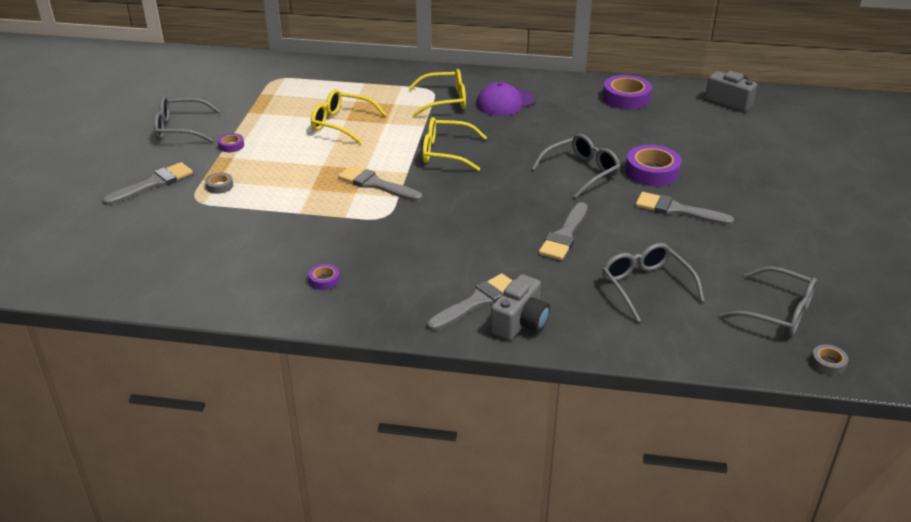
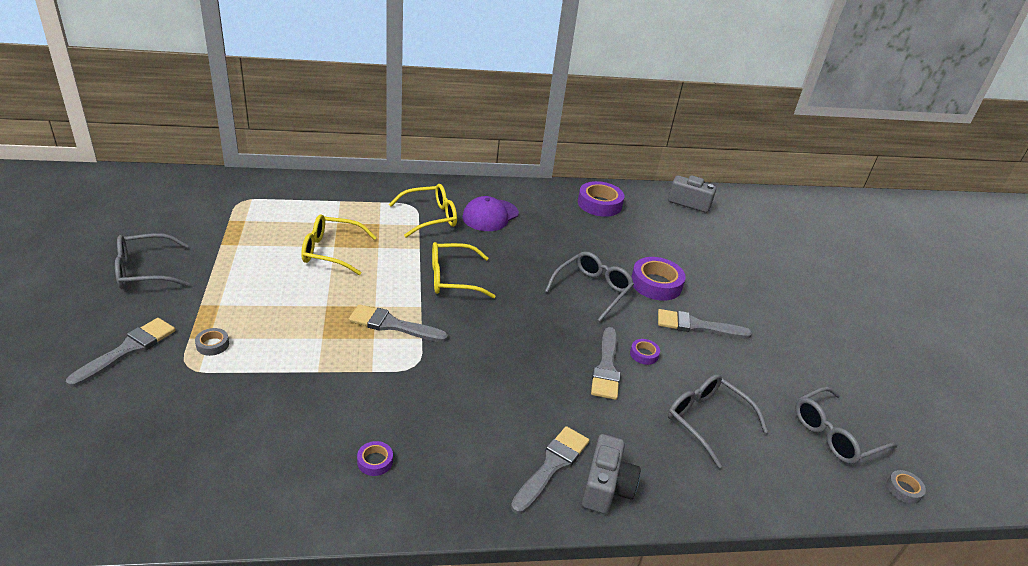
camera: 20 degrees left, 0 degrees up
(231, 145) = (213, 289): purple tape -> purple tape (644, 354)
(778, 312) = (834, 434): grey glasses -> grey glasses turned 135 degrees clockwise

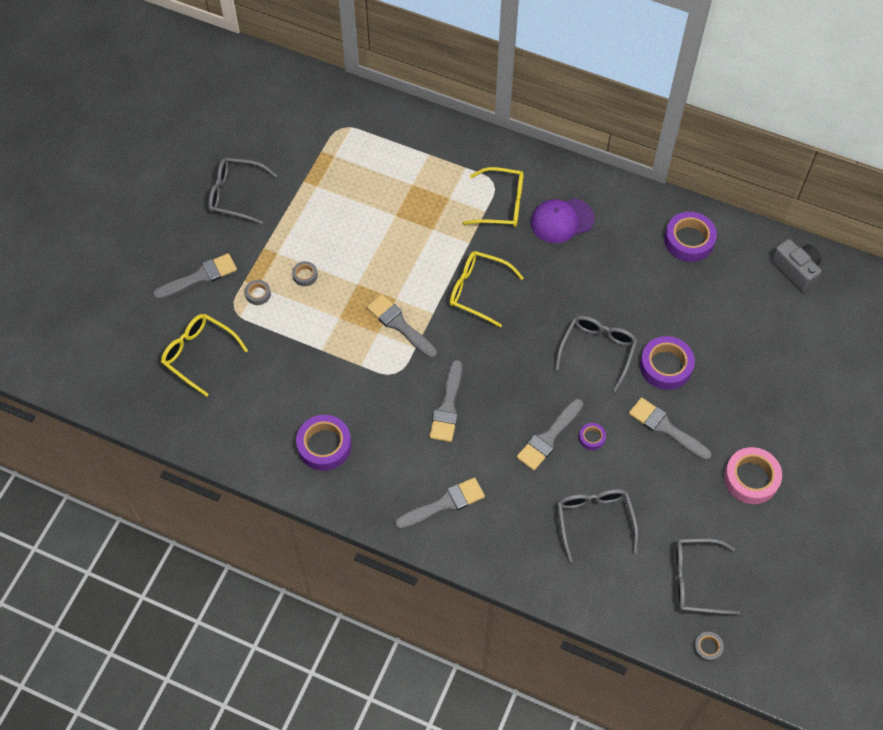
camera: 35 degrees right, 25 degrees up
(262, 314) = (305, 275): none -> grey tape
(331, 251) = (389, 221): yellow glasses -> yellow glasses (198, 354)
(375, 461) = (324, 445): purple tape -> purple tape, size x2.04
(490, 375) = (448, 406): none -> grey brush
(592, 290) = (597, 350): grey glasses -> grey glasses turned 45 degrees counterclockwise
(606, 487) = (472, 537): grey camera -> none
(794, 338) = (751, 478): none -> pink tape

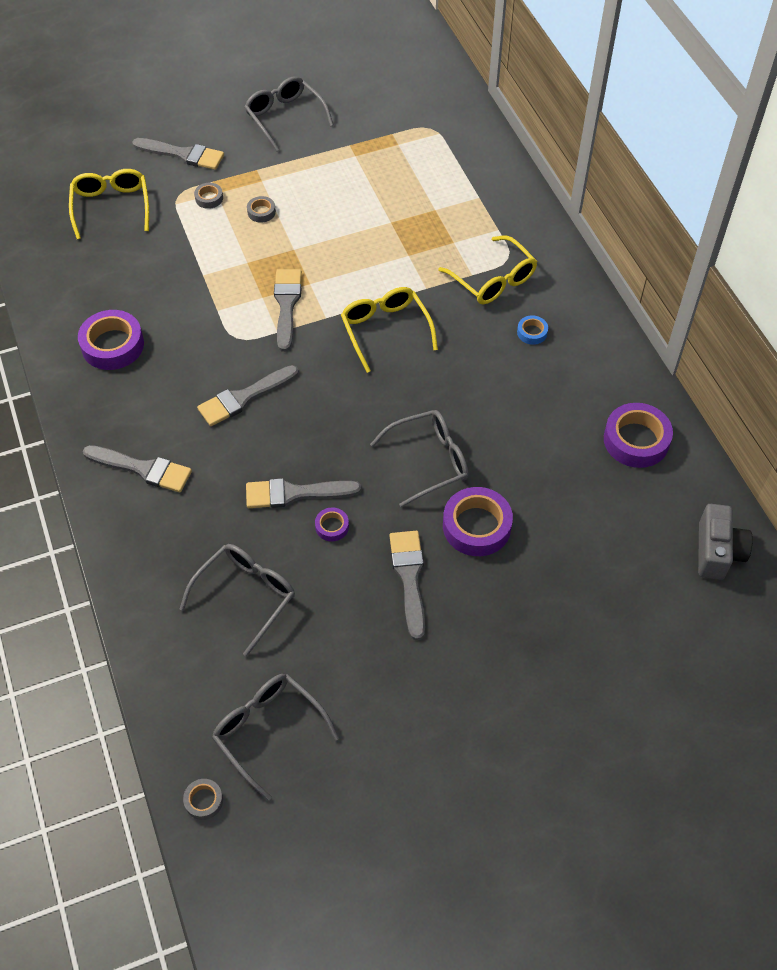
camera: 45 degrees right, 5 degrees down
(562, 220) = (532, 332): purple cap -> blue tape
(751, 478) = (435, 694): pink tape -> none

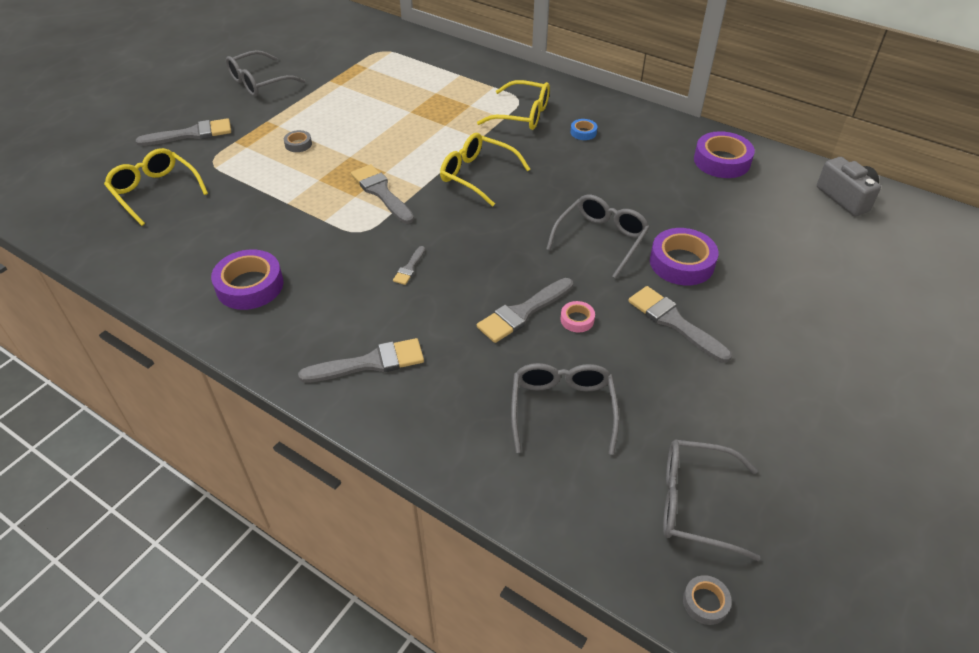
camera: 35 degrees left, 10 degrees down
(209, 198) = (243, 153): grey tape -> none
(244, 397) = (409, 268): grey brush -> grey brush, size x0.52
(285, 117) = (259, 82): grey glasses -> grey glasses turned 60 degrees counterclockwise
(332, 526) = (577, 320): purple tape -> pink tape

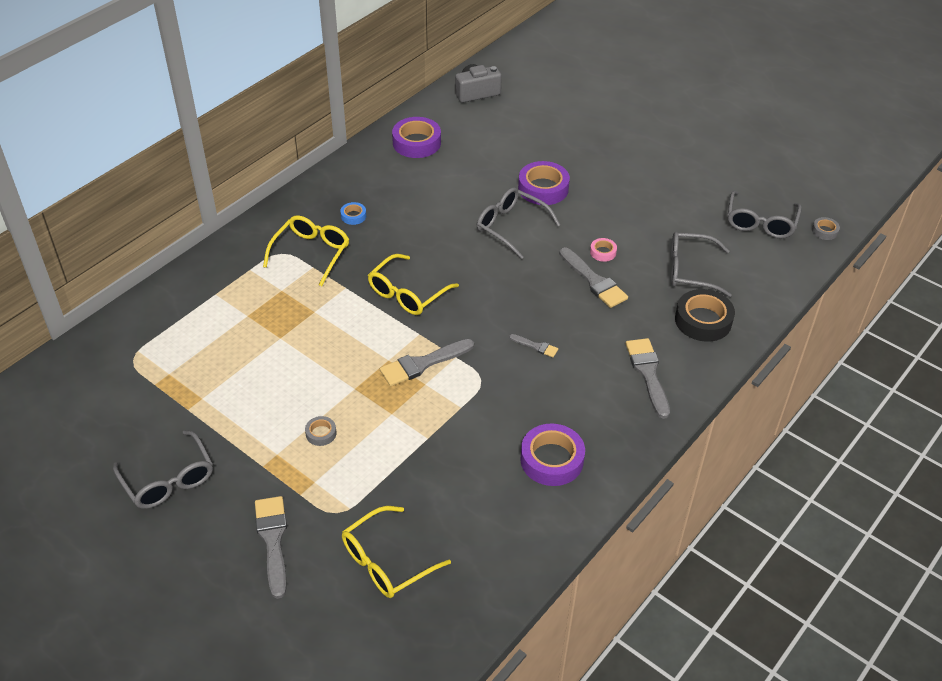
camera: 85 degrees left, 0 degrees up
(466, 421) = (703, 320): none -> black tape
(674, 322) = (607, 204): grey brush -> none

